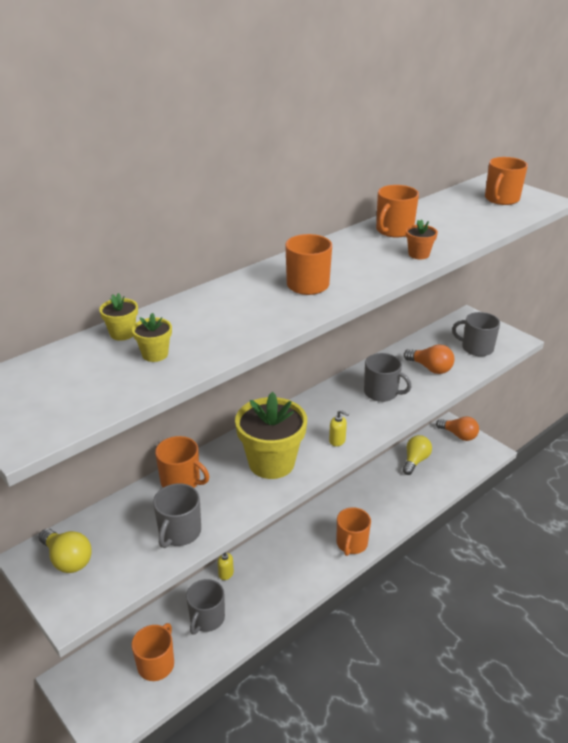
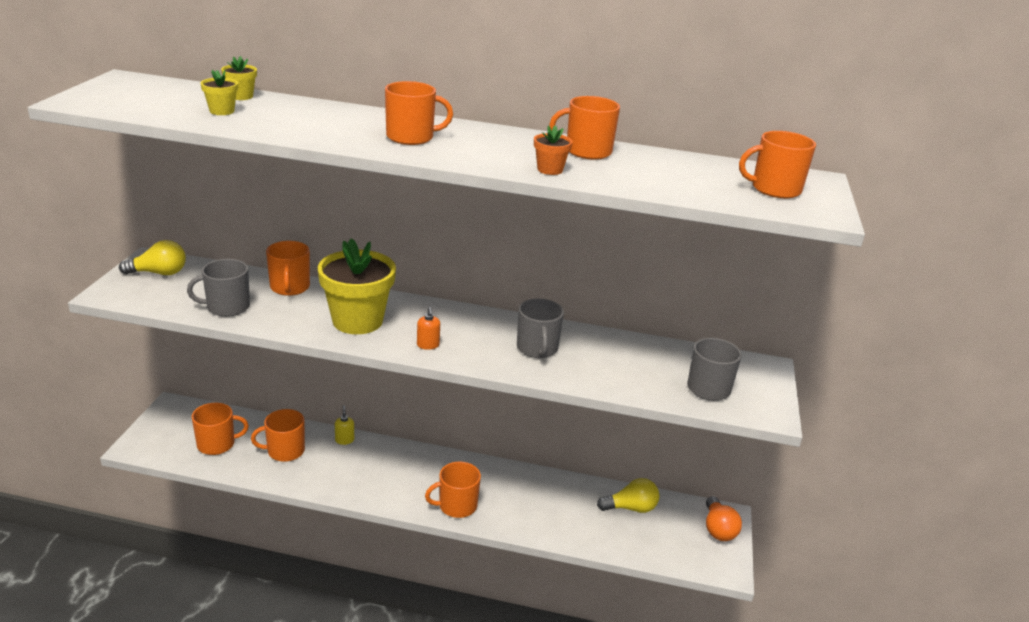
camera: 50 degrees right, 5 degrees down
(67, 559) = (159, 273): yellow light bulb -> yellow light bulb turned 105 degrees counterclockwise
(206, 618) = (285, 451): grey mug -> orange mug
(337, 440) = (428, 345): yellow soap dispenser -> orange soap dispenser
(430, 368) = (622, 367): orange light bulb -> none

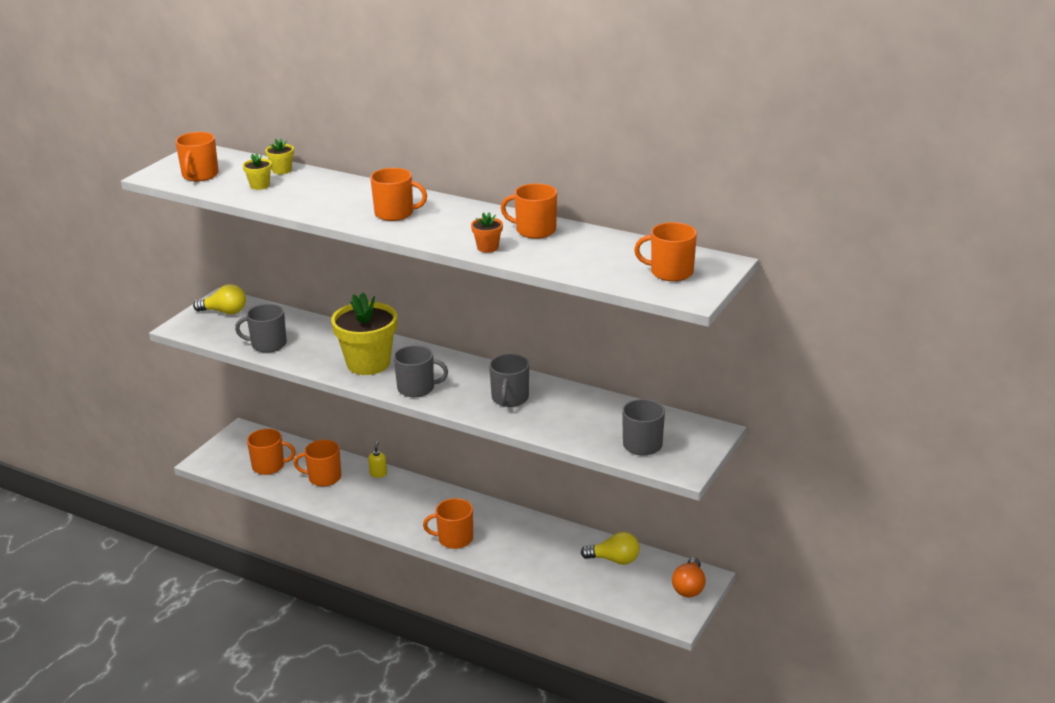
camera: 20 degrees right, 0 degrees up
(289, 287) = (325, 331): orange mug -> orange mug (200, 175)
(428, 345) = (417, 388): orange soap dispenser -> grey mug

